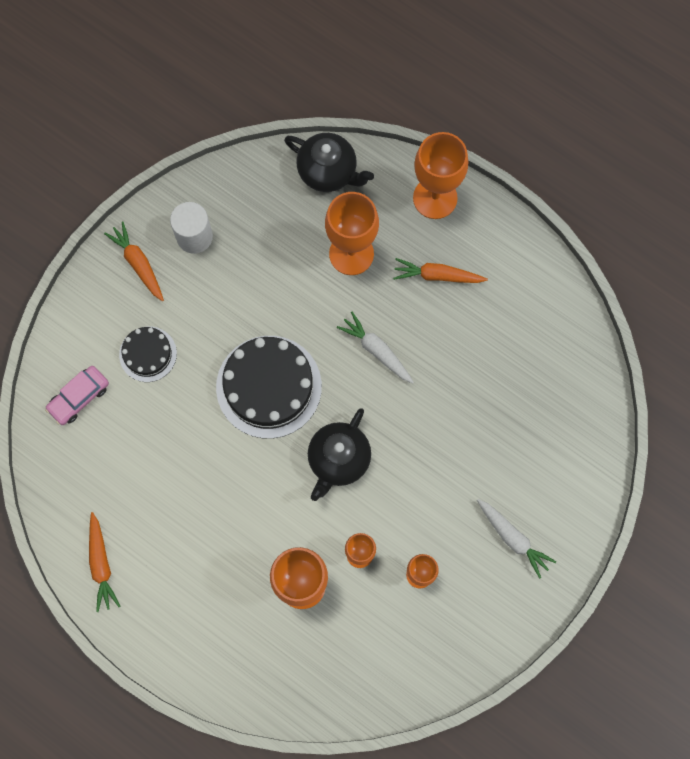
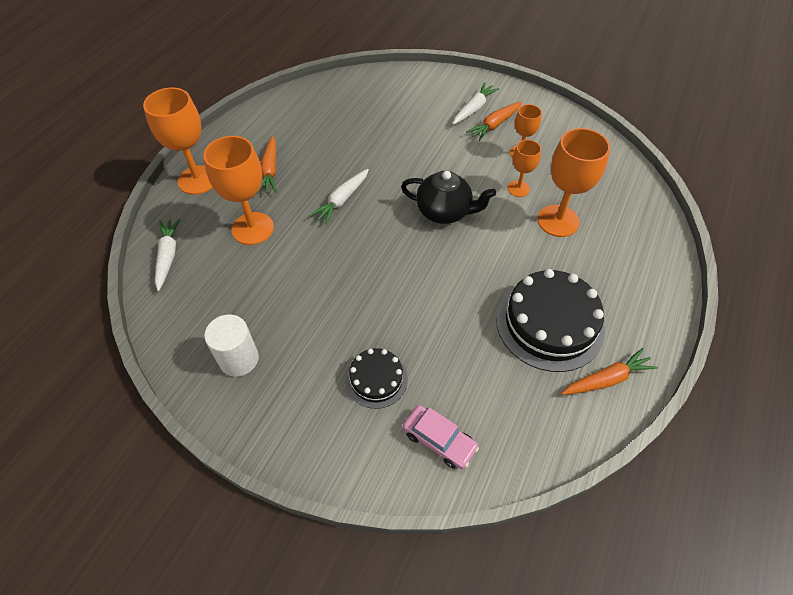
camera: 100 degrees left, 20 degrees down
(138, 264) = (273, 409): orange carrot -> orange carrot (494, 125)
(269, 386) = (390, 270): black cake -> black cake (549, 323)
(328, 172) = (168, 256): black teapot -> white carrot

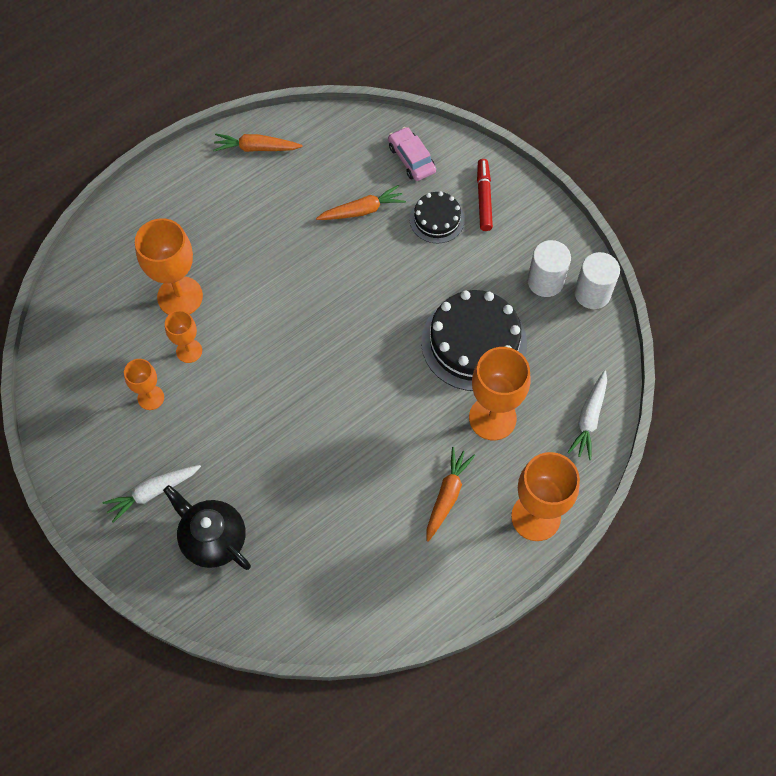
camera: 155 degrees left, 10 degrees up
(186, 366) = (592, 293): none -> white cylinder
(336, 425) = (484, 198): none -> red marker
(342, 200) = (383, 416): white carrot -> none
(444, 212) = (284, 354): black teapot -> black teapot (213, 539)
(494, 125) = (147, 453): orange carrot -> orange carrot (362, 210)
(549, 323) = (266, 205): black cake -> black cake (474, 342)

